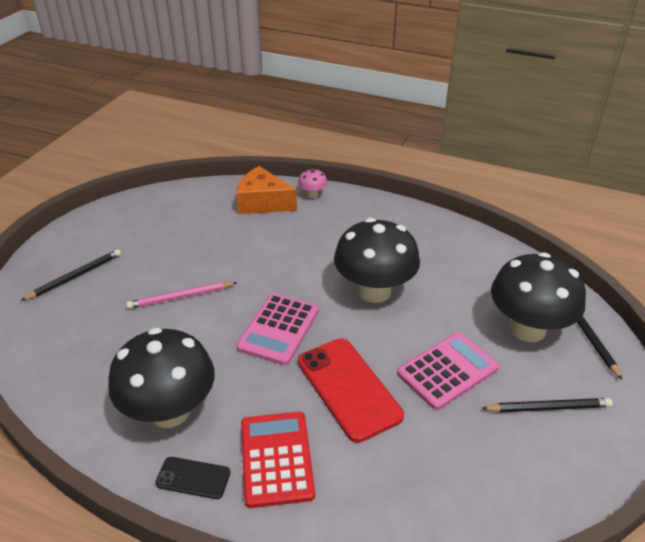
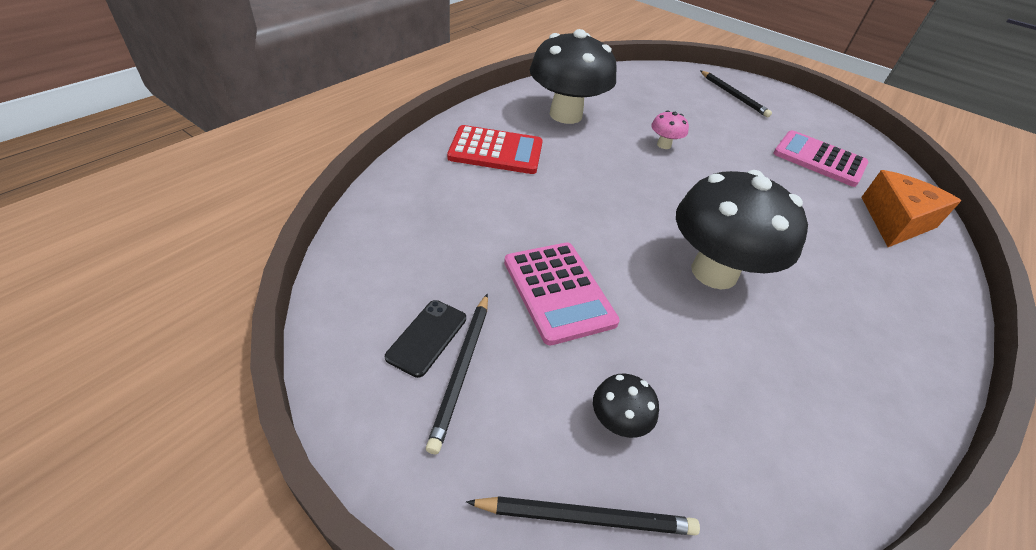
camera: 100 degrees right, 5 degrees up
(180, 297) = (704, 138): pink pencil -> none
(193, 478) = (498, 115): black phone -> black phone (427, 337)
(279, 329) = (652, 184): pink calculator -> pink calculator (819, 159)
(312, 194) = (937, 272): pink mushroom -> pink mushroom (664, 145)
(348, 388) = (558, 208): red phone -> none
(528, 329) = (617, 422): black mushroom -> black mushroom, size x0.42

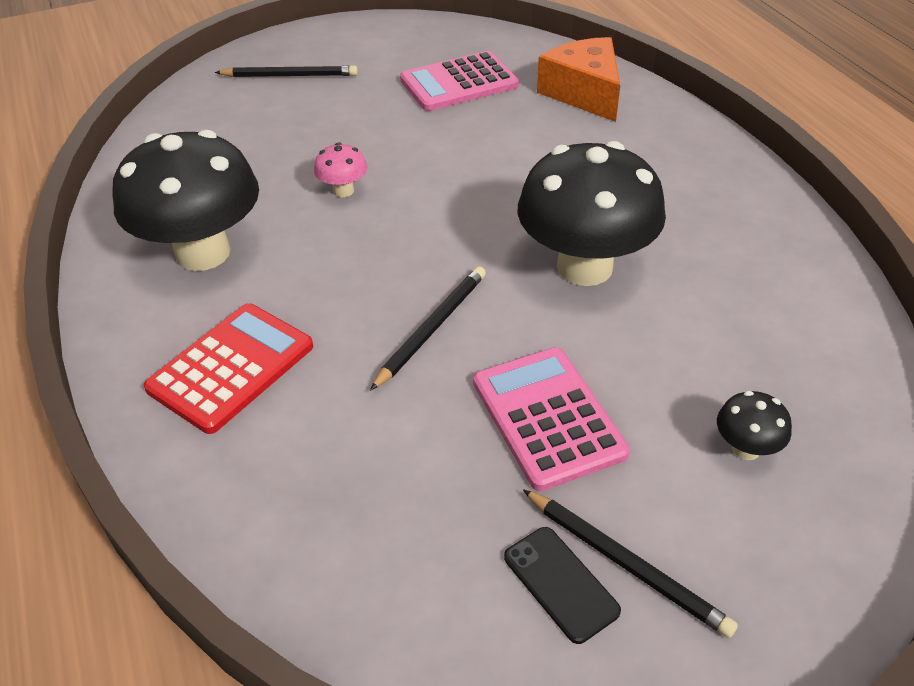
camera: 55 degrees left, 0 degrees up
(558, 291) = (547, 417): pink calculator -> pink calculator turned 120 degrees counterclockwise
(586, 517) = (840, 523): black pencil -> black pencil (431, 328)

